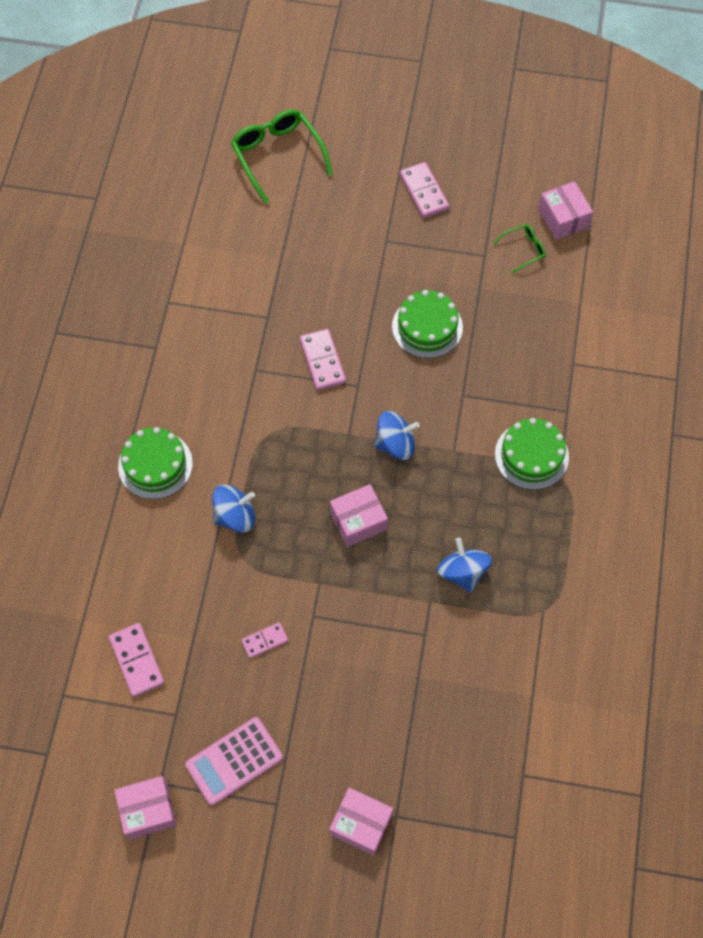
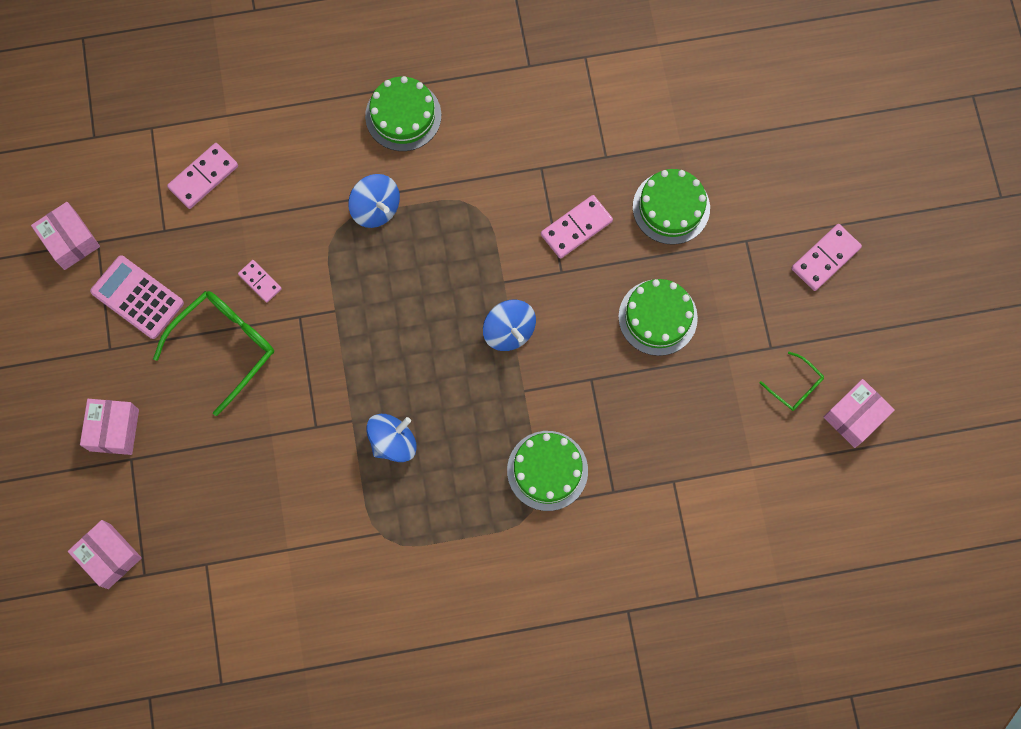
camera: 70 degrees right, 10 degrees up
(278, 156) = (805, 95): green glasses -> green glasses (224, 347)
(334, 284) = (671, 207): none -> green cake
(358, 521) = (412, 324): pink box -> pink box (109, 556)

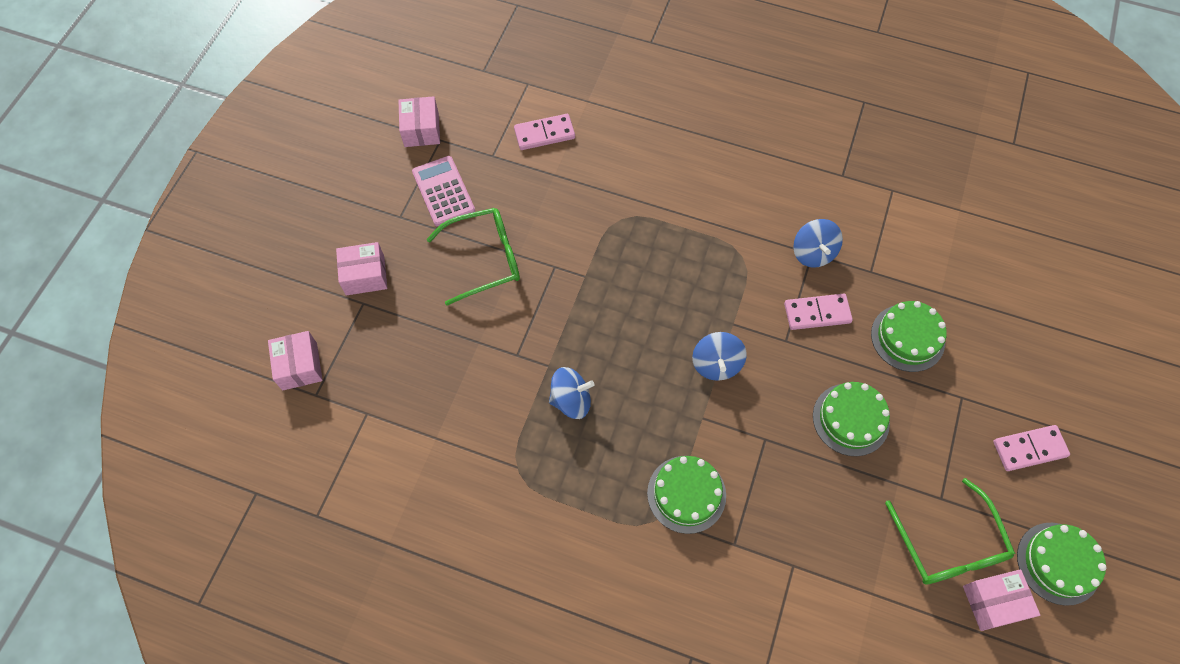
camera: 30 degrees right, 10 degrees down
(114, 430) = (365, 275): pink box -> pink box turned 45 degrees clockwise
(260, 281) = (540, 226): pink domino -> none
(376, 208) = (661, 218): blue spinning top -> blue spinning top (813, 253)
(403, 115) = (721, 163): green cake -> green cake (1058, 563)
(795, 386) = (948, 544): green glasses -> green glasses, size x1.98

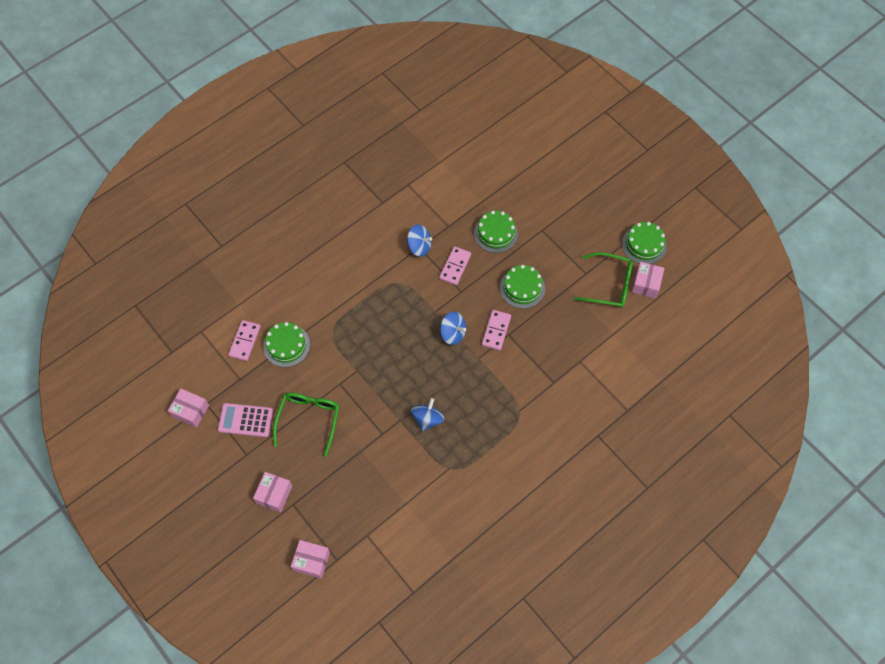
camera: 60 degrees left, 0 degrees up
(686, 494) = (514, 390): green cake -> green cake (286, 345)
(1029, 449) = (584, 219): pink domino -> pink domino (496, 331)

